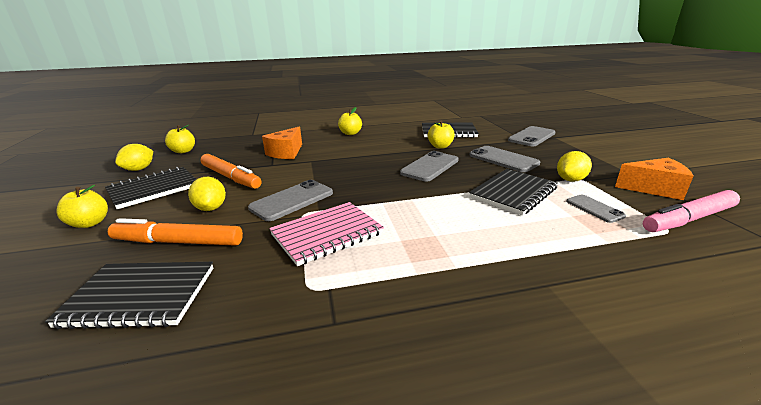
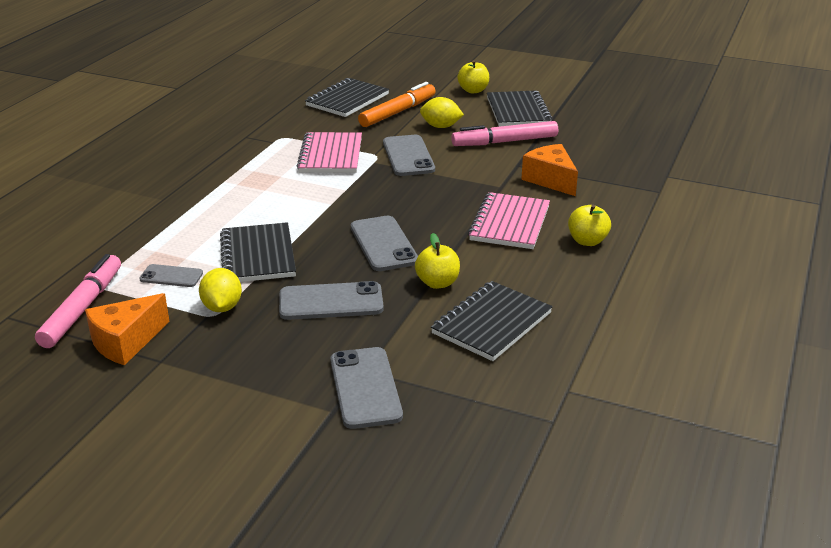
camera: 125 degrees right, 5 degrees up
(139, 169) = (587, 109): yellow lemon -> none
(183, 151) = (631, 131): yellow apple -> none
(231, 177) = (505, 142): orange marker -> pink marker
(356, 148) = (510, 223): none -> pink notebook

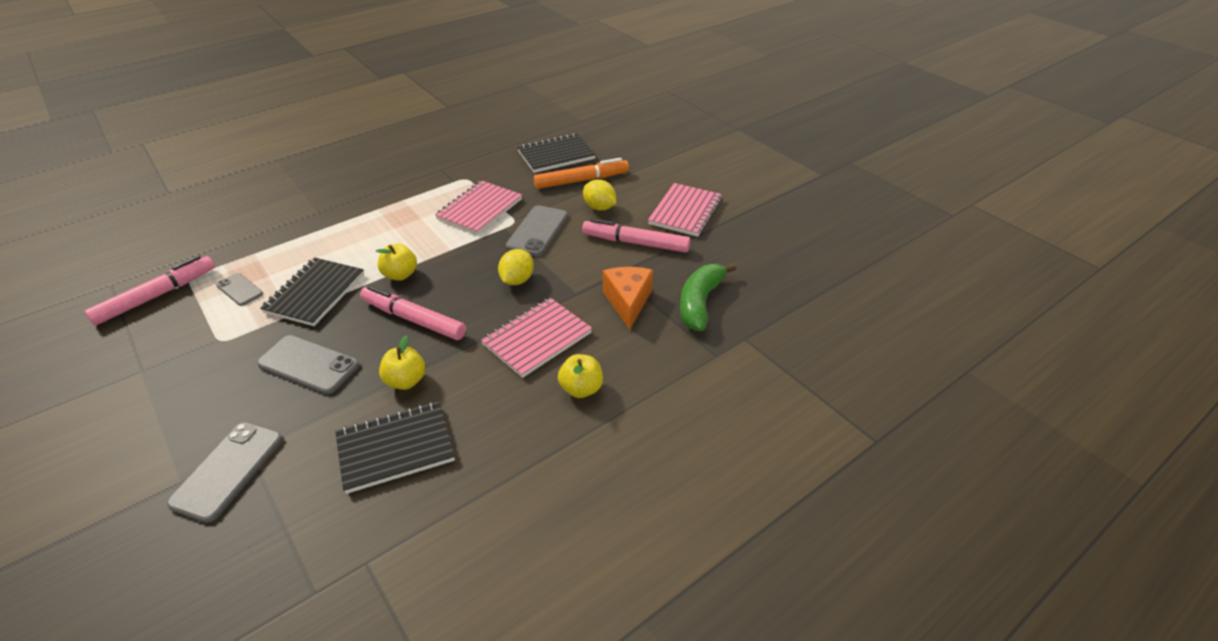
camera: 30 degrees right, 10 degrees up
(126, 342) = (143, 341): orange cheese -> none
(222, 307) = (235, 335): yellow lemon -> yellow lemon (517, 280)
(383, 244) = (413, 319): grey phone -> pink marker
(473, 90) = (671, 176): yellow apple -> yellow apple (400, 275)
(518, 111) = (685, 212): black notebook -> pink notebook
(606, 164) = (700, 303): none -> green banana

